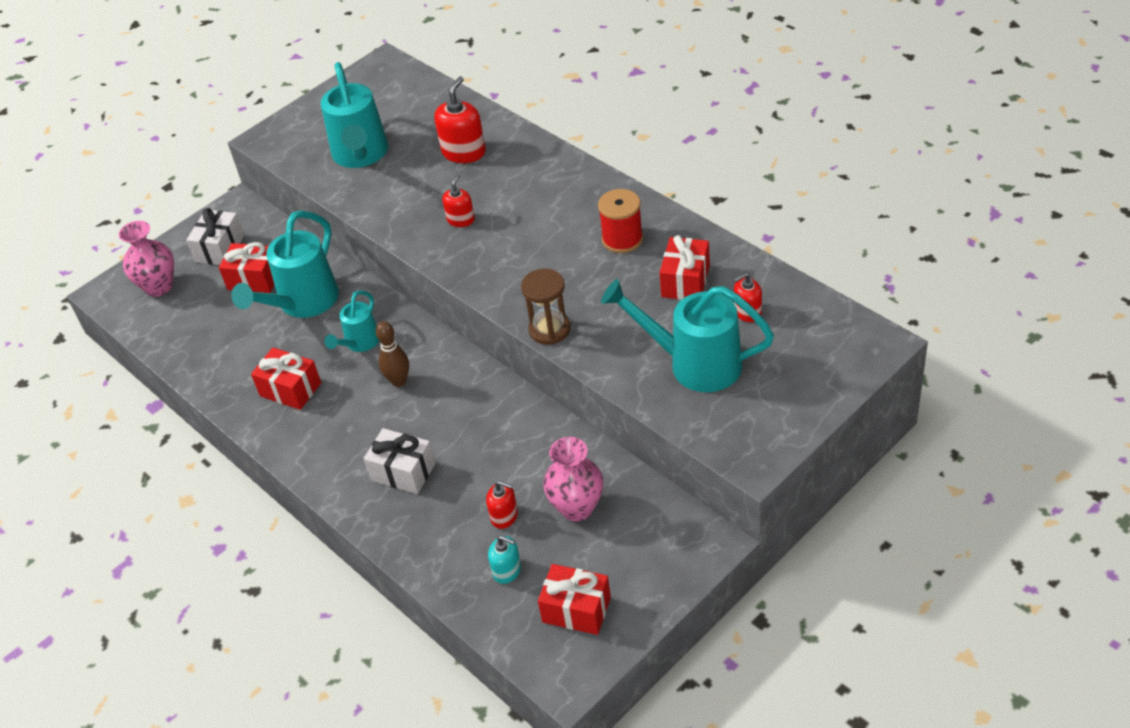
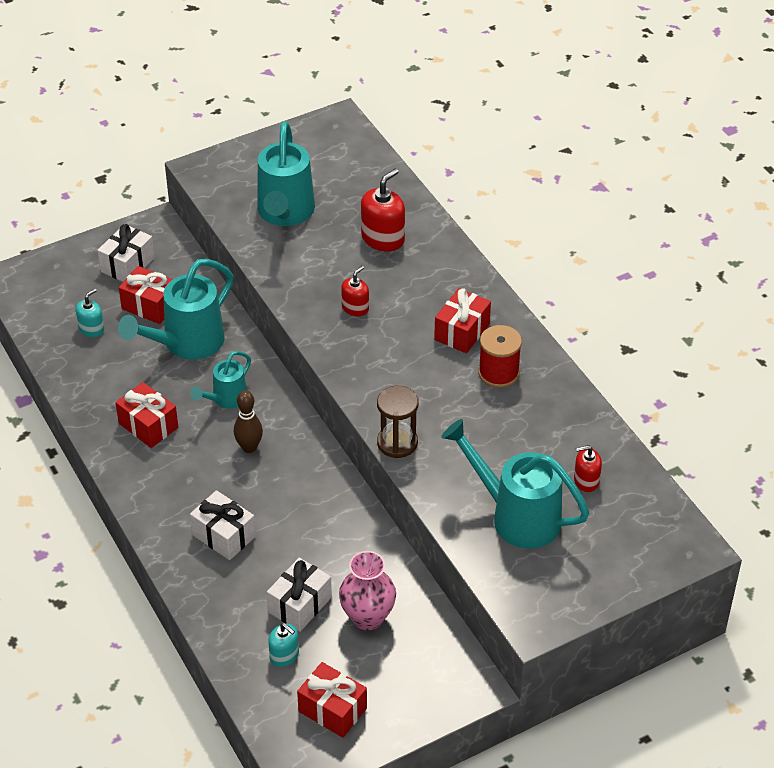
camera: 10 degrees right, 0 degrees up
(159, 287) = (60, 287): pink vase -> none
(203, 316) = (91, 329): none -> turquoise soap dispenser
(504, 516) = (300, 605): red soap dispenser -> white gift
(685, 281) = (541, 433): red gift -> red gift (462, 332)

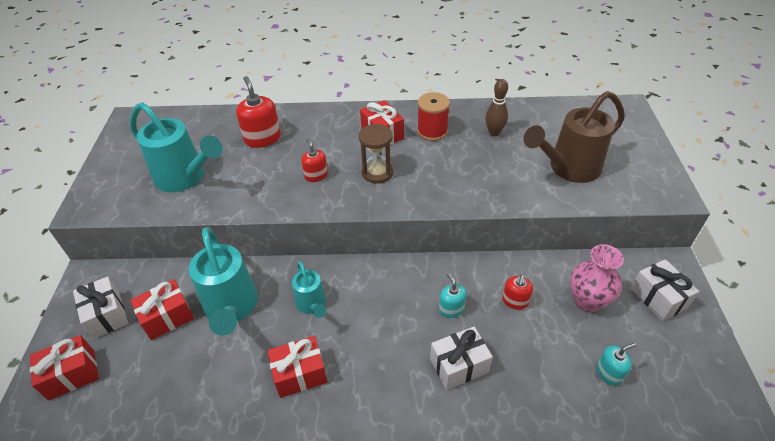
camera: 60 degrees left, 0 degrees up
(91, 329) = (151, 374): turquoise soap dispenser -> turquoise soap dispenser (451, 309)
(249, 447) = (374, 309): brown bowling pin -> brown bowling pin (494, 133)
(300, 605) = (558, 340): white gift -> white gift (658, 298)
(332, 710) = (677, 361): red gift -> red gift (72, 374)
(397, 443) = (466, 202): brown hourglass -> brown hourglass (377, 173)
(517, 516) = (569, 168): turquoise watering can -> brown watering can
(586, 481) = (551, 128): red soap dispenser -> red soap dispenser (515, 301)

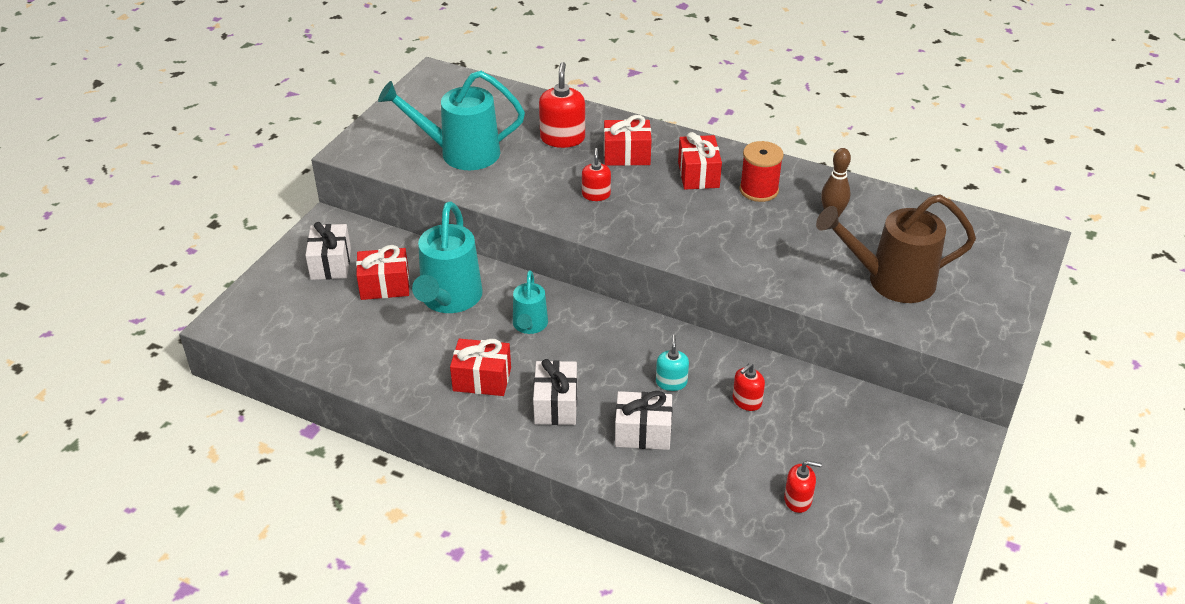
camera: 25 degrees right, 5 degrees down
(72, 374) = (279, 302): red gift -> red gift (626, 155)
(185, 177) = (461, 153): turquoise watering can -> turquoise watering can turned 120 degrees clockwise
(377, 173) = (664, 213): brown hourglass -> none
(587, 301) = (829, 431): pink vase -> none
(609, 373) = (798, 500): turquoise soap dispenser -> red soap dispenser
(658, 298) = (916, 460): white gift -> white gift (556, 405)

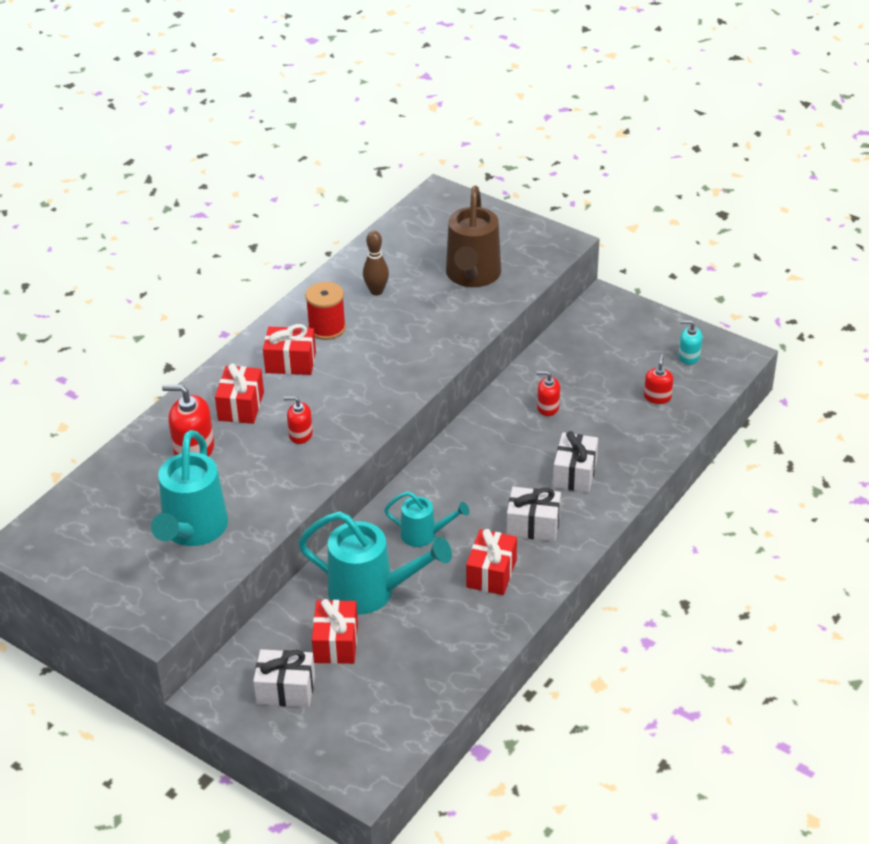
camera: 80 degrees left, 0 degrees up
(671, 382) = (518, 449): turquoise soap dispenser -> turquoise soap dispenser (689, 356)
(747, 401) = (548, 407): red soap dispenser -> red soap dispenser turned 135 degrees clockwise

